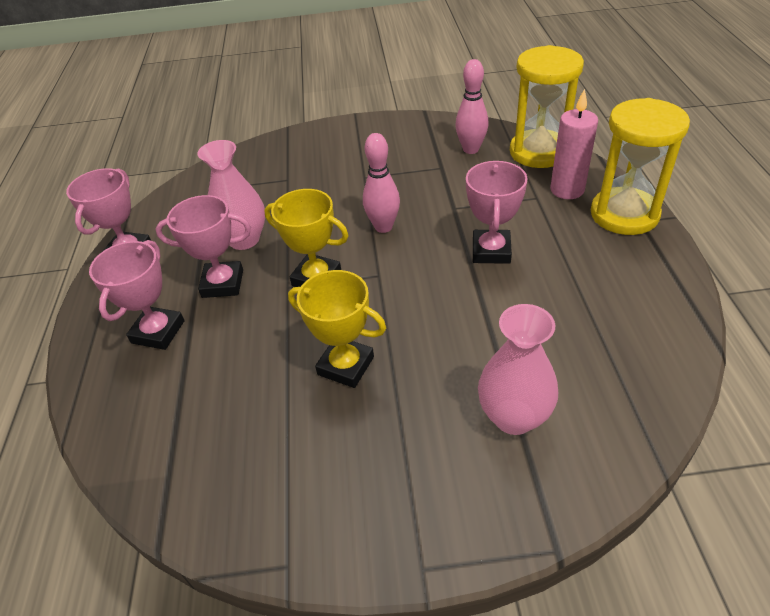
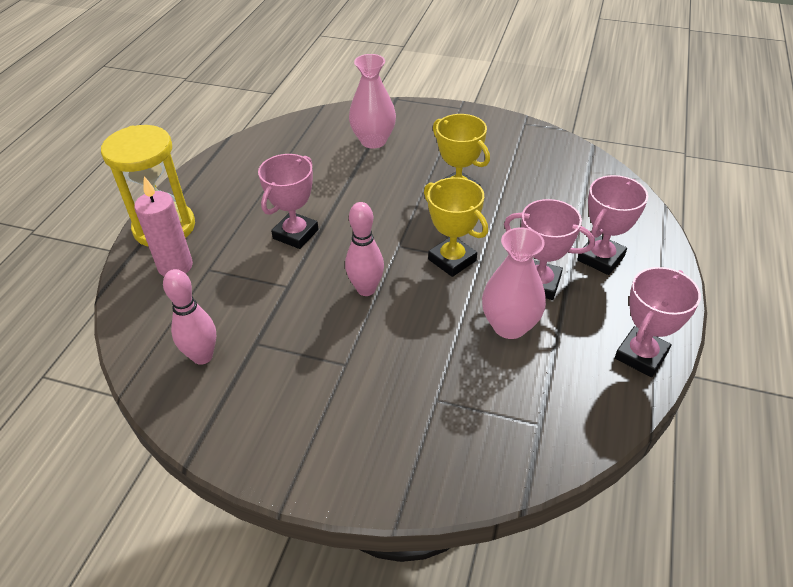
camera: 160 degrees left, 0 degrees up
(538, 152) = (144, 322): yellow hourglass -> none

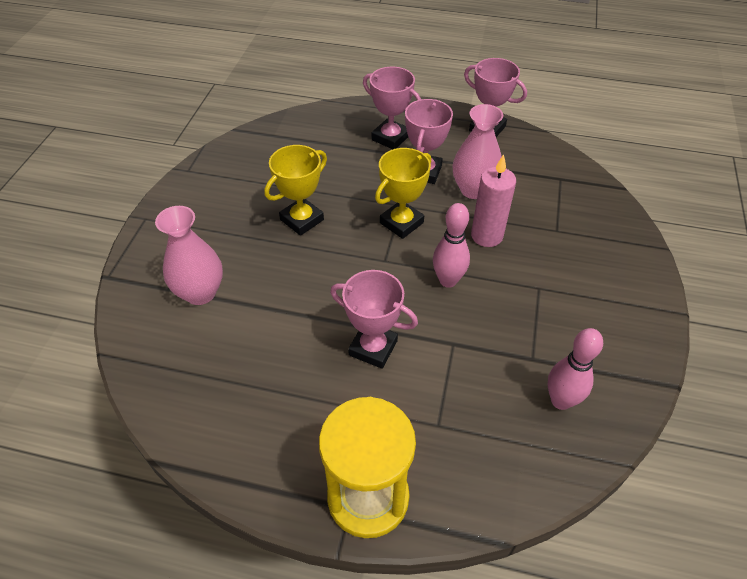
camera: 95 degrees left, 5 degrees up
(175, 266) = (438, 462): pink candle -> pink candle (486, 236)

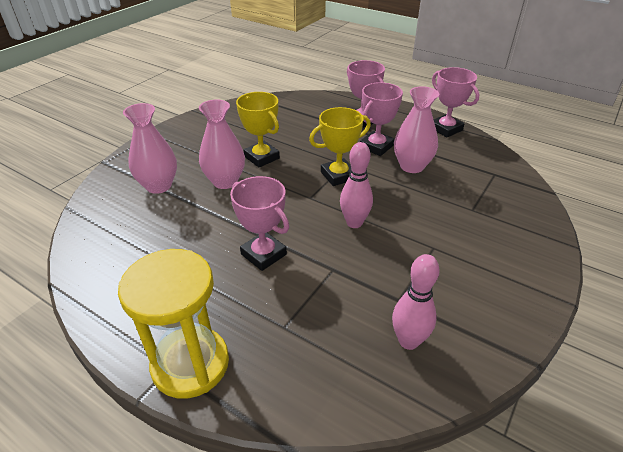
camera: 20 degrees right, 10 degrees down
(277, 265) = (225, 181): none -> pink vase
(302, 220) = (262, 157): yellow trophy -> yellow trophy turned 75 degrees clockwise
(486, 236) = (406, 199): pink candle -> none

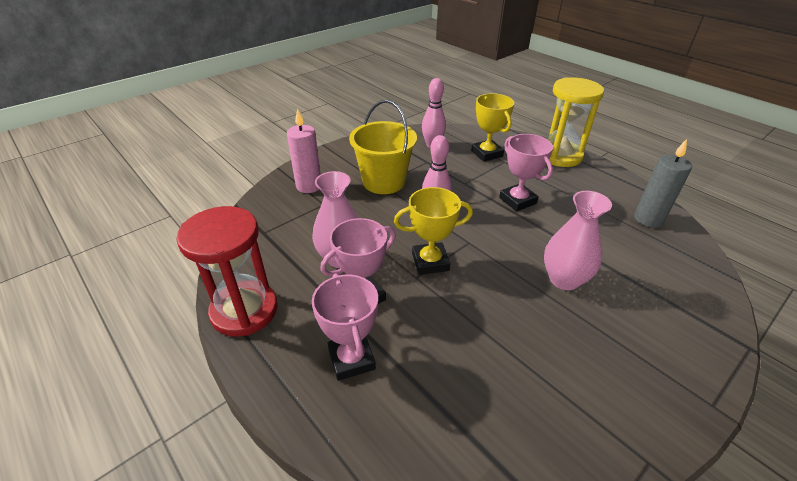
camera: 165 degrees left, 0 degrees up
(111, 258) = (648, 219): none -> grey candle
(159, 186) = (644, 288): pink vase -> none
(262, 157) = (520, 309): yellow trophy -> yellow trophy (486, 154)
(432, 250) = (384, 182): none -> yellow bucket
(446, 129) = (244, 310): pink trophy -> red hourglass
(510, 227) = (309, 186): none -> pink candle

